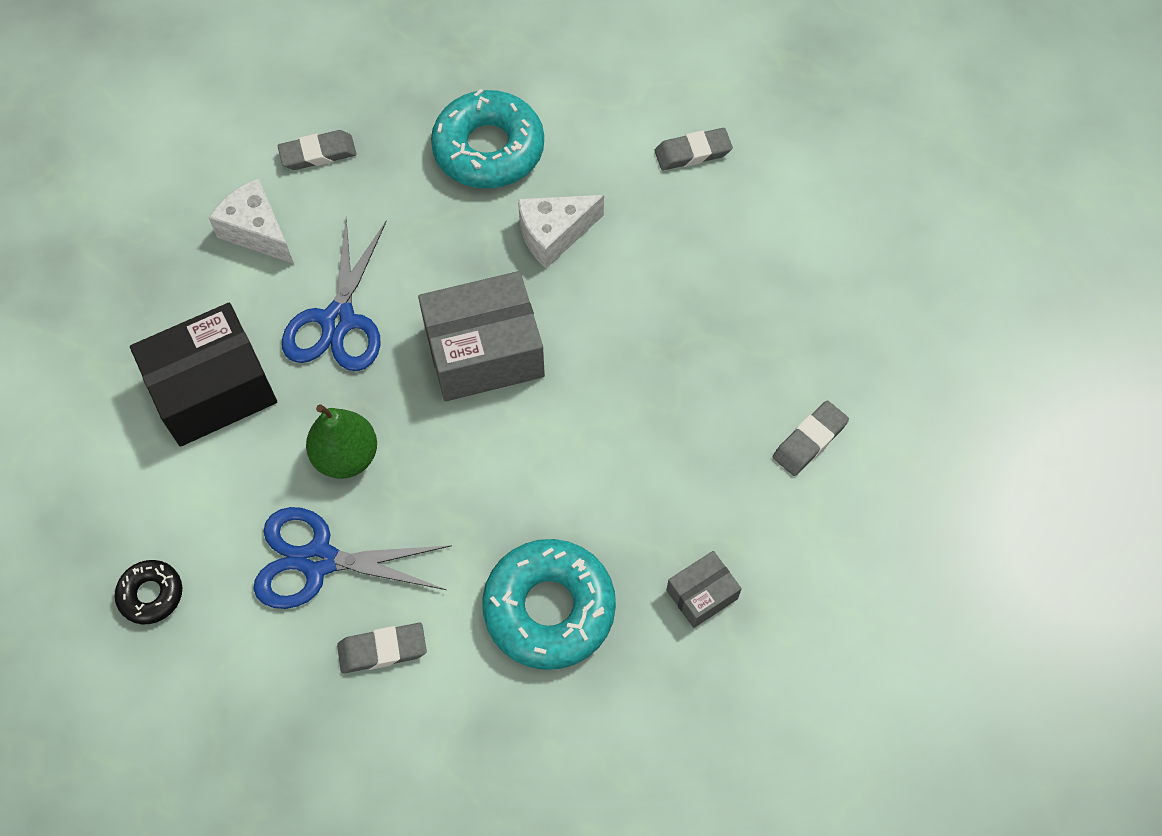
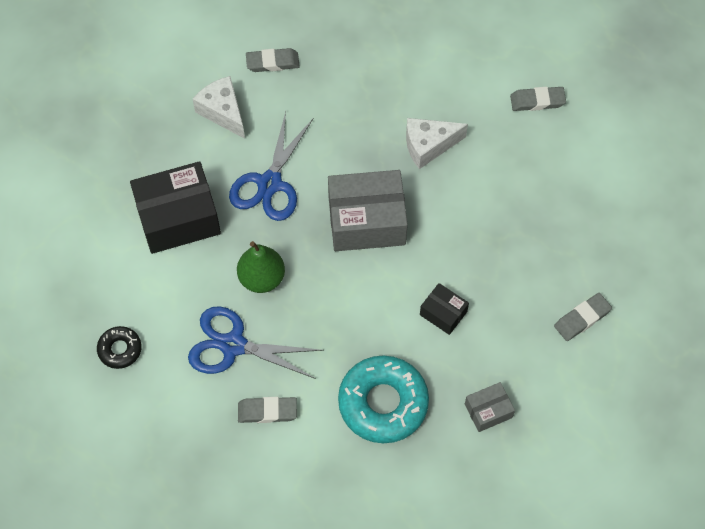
camera: 10 degrees right, 0 degrees up
(488, 149) = (392, 77): turquoise donut -> none
(614, 465) = (443, 313): none -> black box

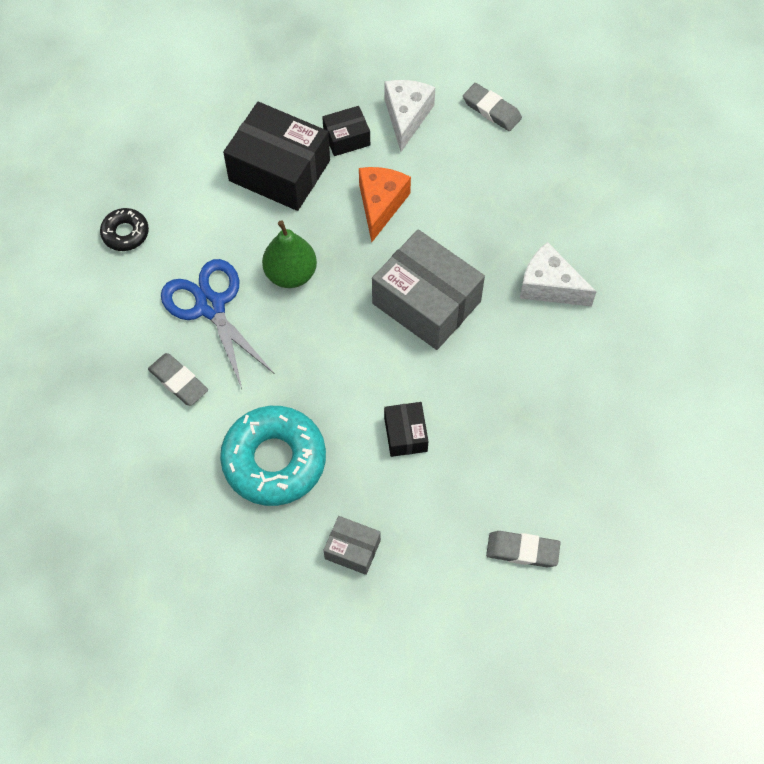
camera: 45 degrees right, 0 degrees up
(199, 159) = (346, 138): none -> black box
(270, 183) = (380, 205): blue scissors -> orange cheese
(537, 101) = (693, 330): grey eraser -> none

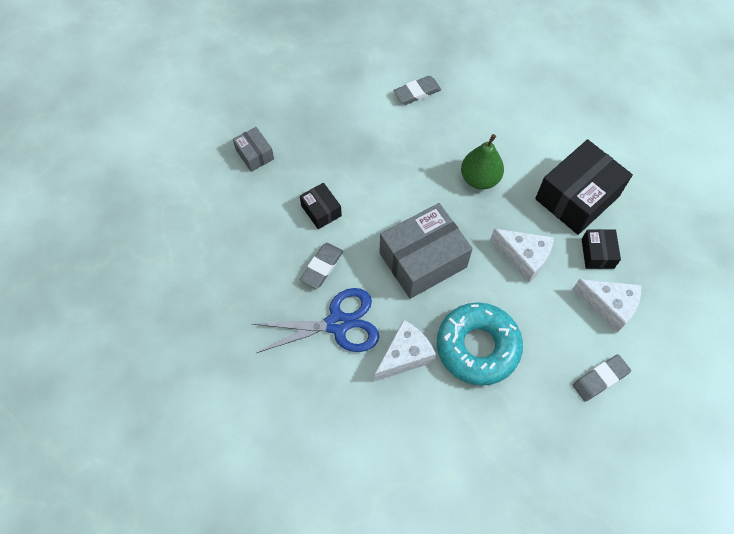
camera: 110 degrees right, 0 degrees up
(125, 233) = (547, 90): black donut -> none
(210, 306) = (469, 124): blue scissors -> blue scissors (337, 324)
(274, 460) = (336, 129): turquoise donut -> turquoise donut (477, 347)
(352, 549) = (255, 154): grey box -> grey box turned 75 degrees counterclockwise
(380, 205) = (523, 257): orange cheese -> white cheese
(405, 434) = (321, 211): black box -> black box turned 45 degrees clockwise
(522, 550) = (203, 253): grey eraser -> grey eraser (322, 267)

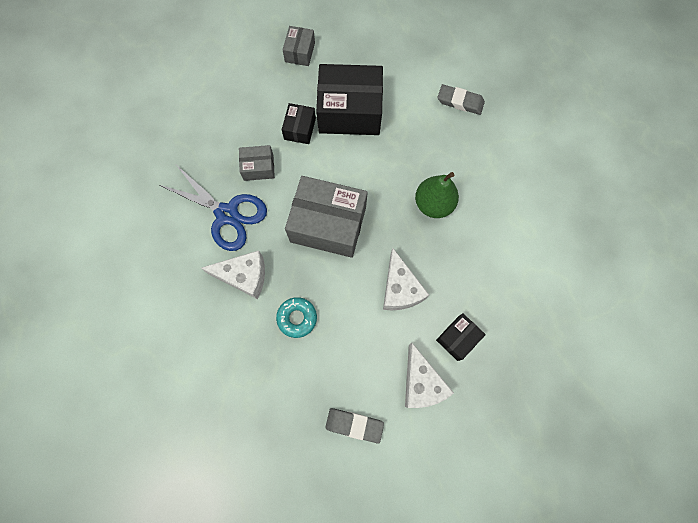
camera: 45 degrees right, 10 degrees up
(322, 267) = (258, 167): grey eraser -> grey box
(477, 347) = (297, 318): turquoise donut -> turquoise donut, size x0.50
(577, 197) = (491, 284): black box -> black box (349, 111)

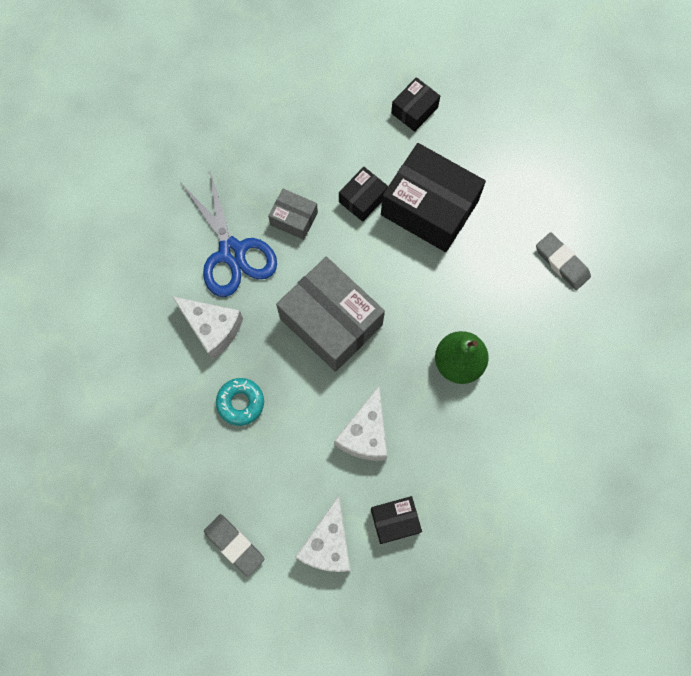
camera: 30 degrees right, 0 degrees up
(300, 52) = (414, 110): grey box -> black box

